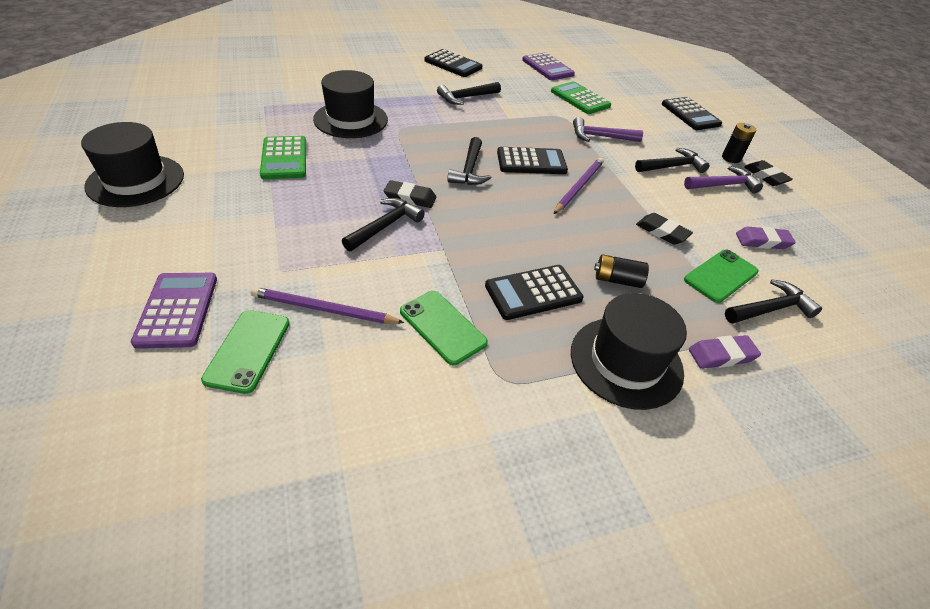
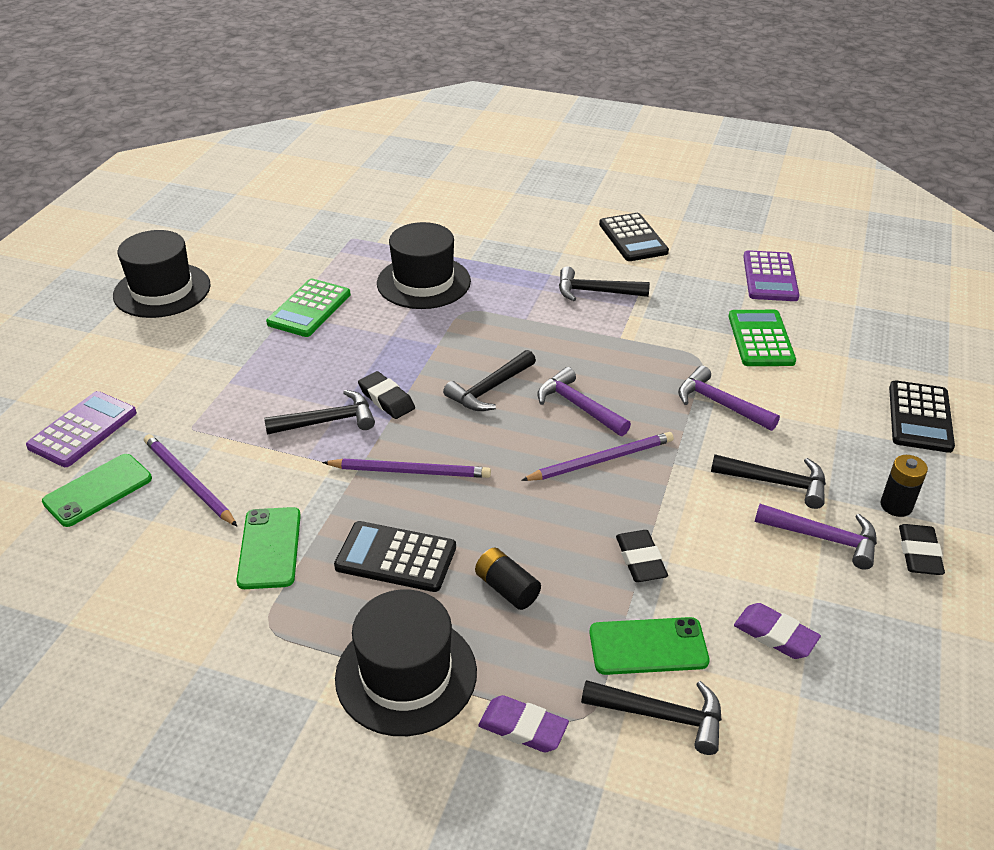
camera: 40 degrees right, 5 degrees down
(479, 236) = (410, 471): none -> purple pencil
(531, 162) = (578, 406): black calculator -> purple hammer

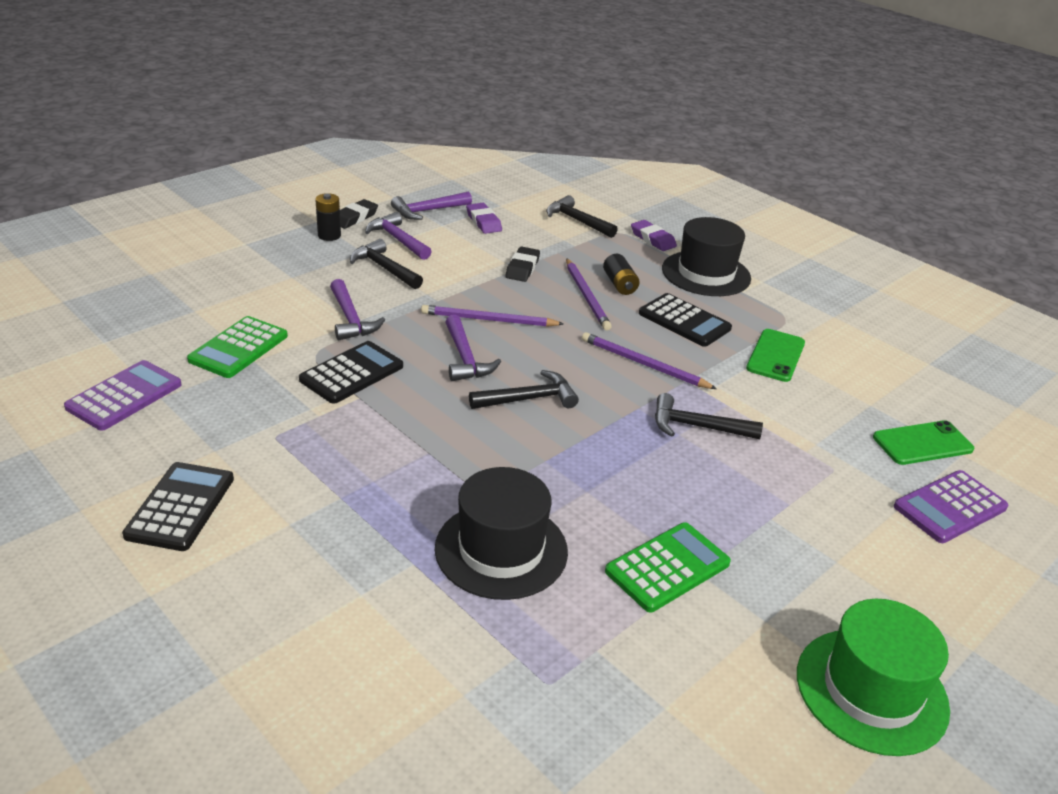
camera: 155 degrees left, 5 degrees down
(162, 290) = (871, 690): black hat -> green hat
(189, 481) = (838, 422): purple pencil -> purple pencil (586, 296)
(386, 399) = (631, 426): black eraser -> none
(595, 292) = (320, 454): black hammer -> none
(648, 646) = (558, 240): green phone -> none
(865, 619) = (427, 211): none -> purple hammer
(919, 417) = (225, 262): black calculator -> black calculator (352, 373)

